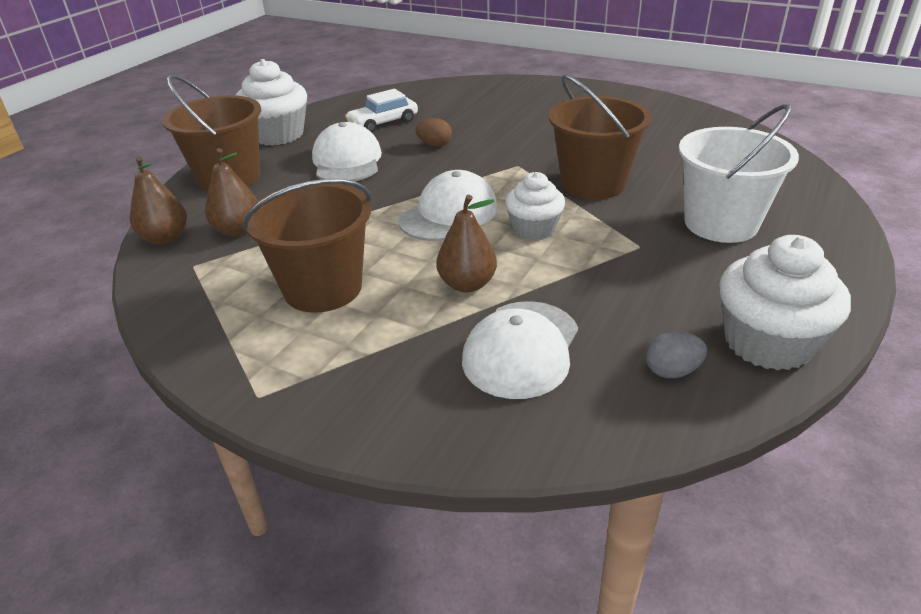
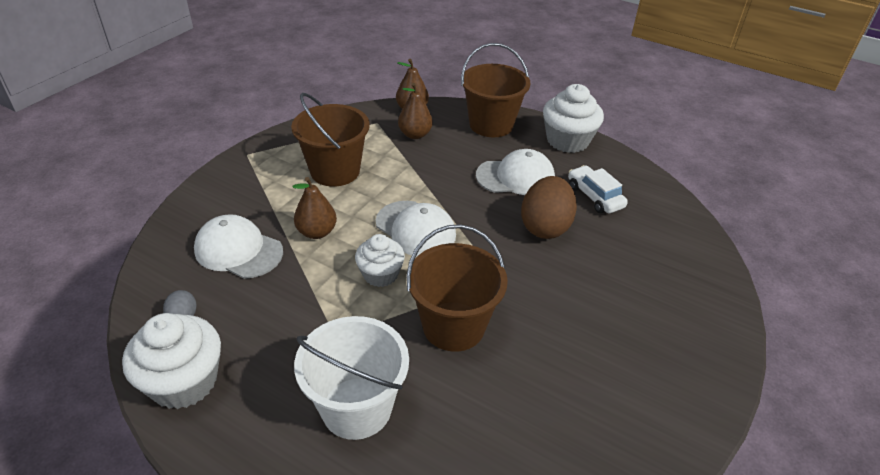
camera: 90 degrees right, 5 degrees up
(434, 145) = (545, 227): brown egg -> brown egg, size x2.05

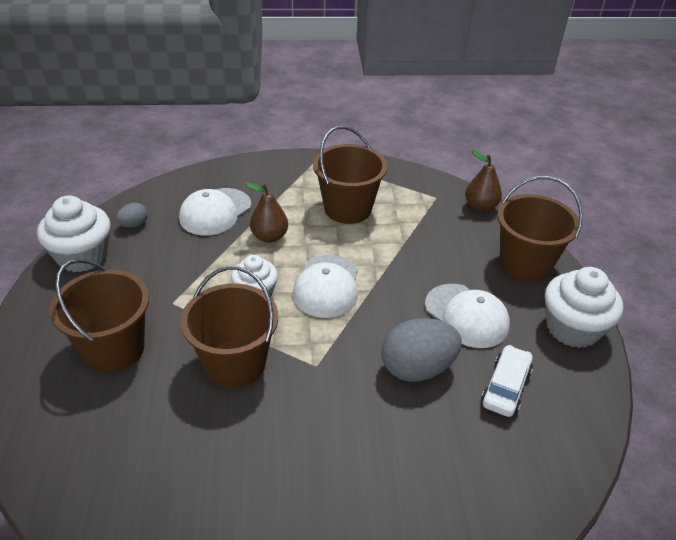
camera: 55 degrees right, 0 degrees up
(238, 250) = (215, 212): white cap -> white cap turned 135 degrees counterclockwise
(356, 408) = (114, 349): white bucket -> brown bucket
(415, 134) = (448, 226): brown pear -> none
(545, 227) = (417, 368): brown egg -> grey egg

